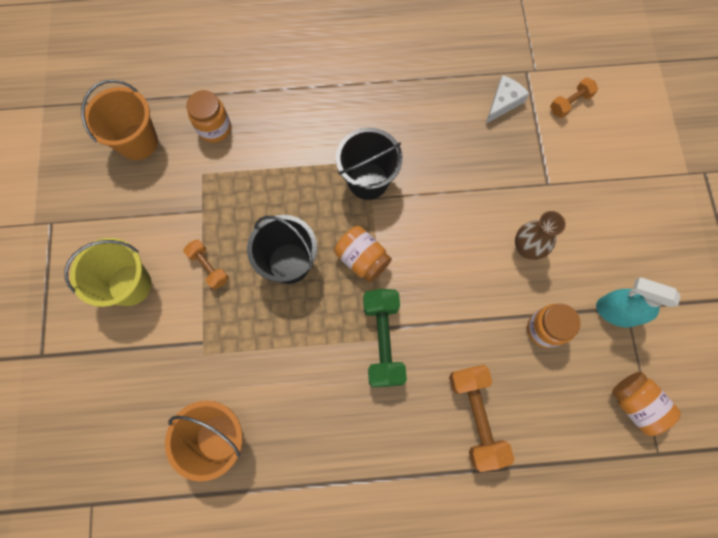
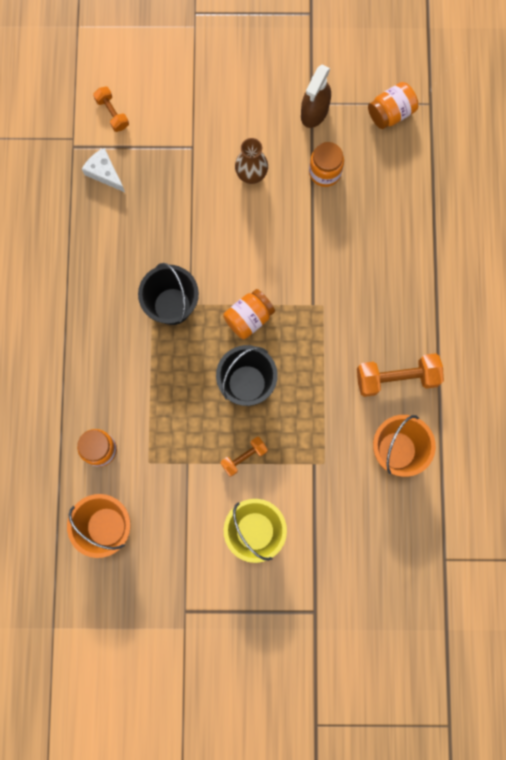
camera: 85 degrees left, 5 degrees up
(383, 340) = (324, 307): green dumbbell -> none
(475, 416) = (393, 238): orange dumbbell -> orange dumbbell (397, 378)
(616, 311) = (314, 112): turquoise spray bottle -> brown spray bottle

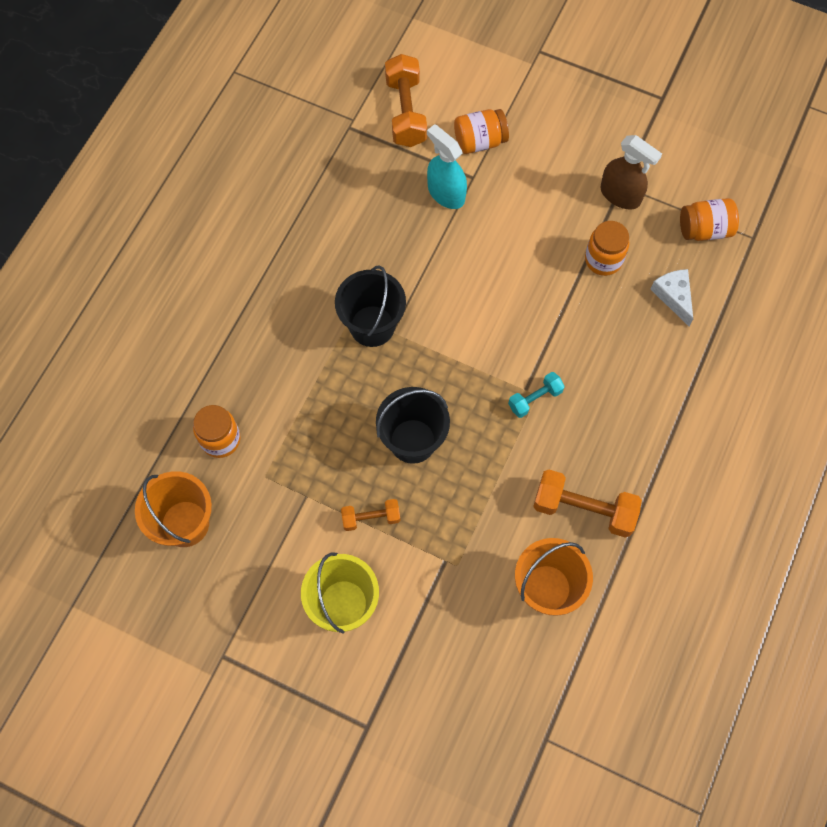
camera: 25 degrees right, 10 degrees down
(104, 173) = (368, 165): white cheese -> white cheese (673, 296)
(112, 113) = (405, 112): orange dumbbell -> orange dumbbell, size x1.76
(177, 170) = (446, 193): none -> turquoise spray bottle
(249, 318) = (448, 373): orange jar -> orange jar (479, 141)
(251, 175) = (522, 230): brown vase -> none
(314, 112) = (620, 195): brown spray bottle -> brown spray bottle turned 105 degrees counterclockwise
(323, 309) = (535, 399): none -> turquoise dumbbell

